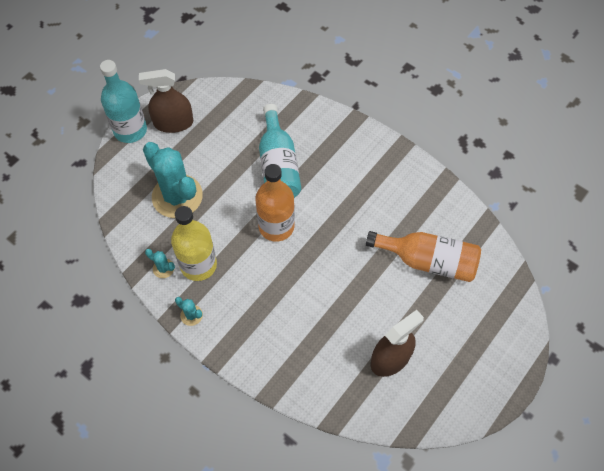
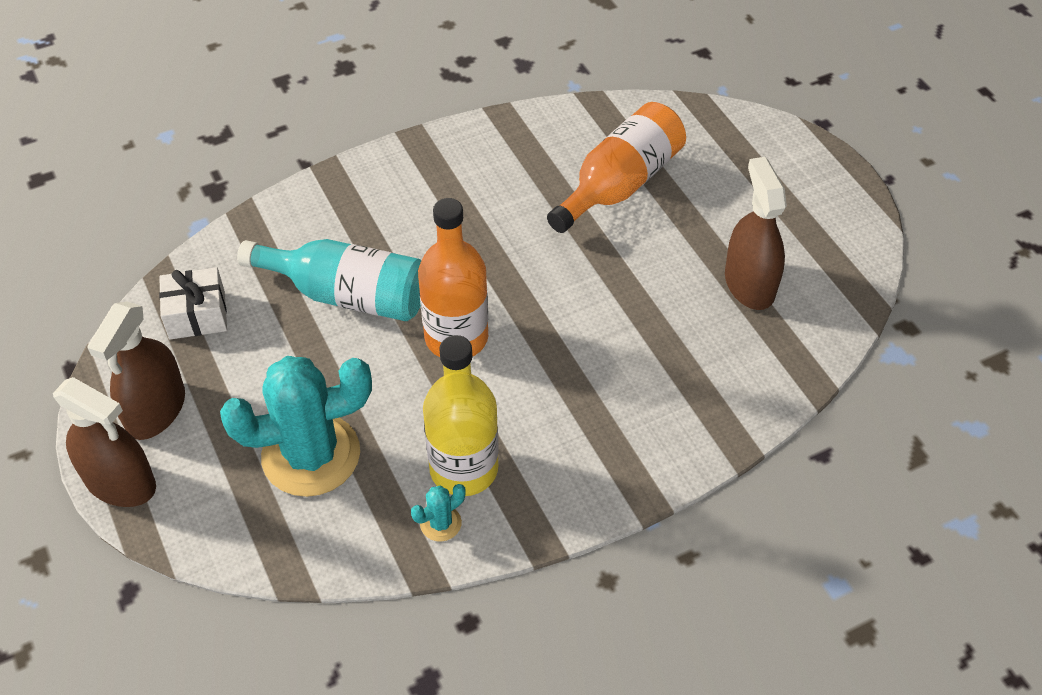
camera: 65 degrees left, 10 degrees down
(130, 130) = (120, 482): turquoise bottle -> brown spray bottle
(191, 315) = (552, 511): turquoise cactus -> none
(234, 110) = (197, 315): none -> white gift

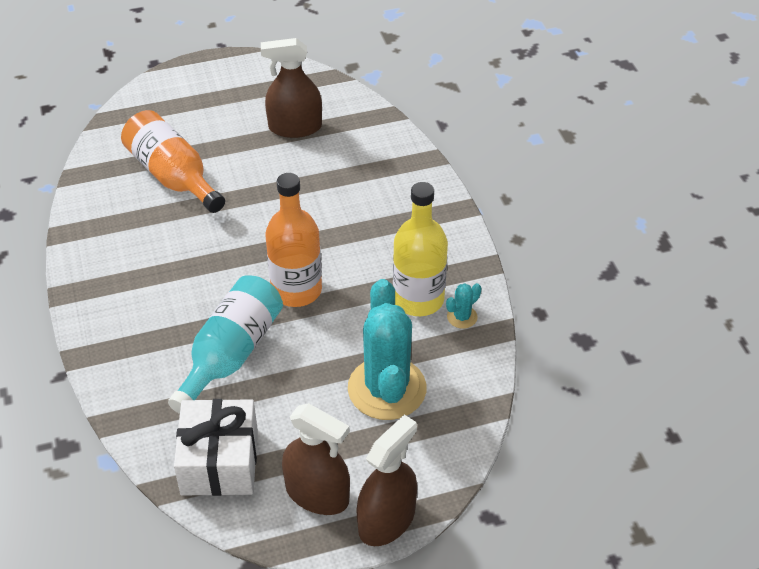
camera: 80 degrees left, 5 degrees down
(197, 315) = (220, 462): white gift -> white gift, size x1.50
(440, 523) = (462, 317): turquoise cactus -> turquoise cactus turned 75 degrees clockwise

